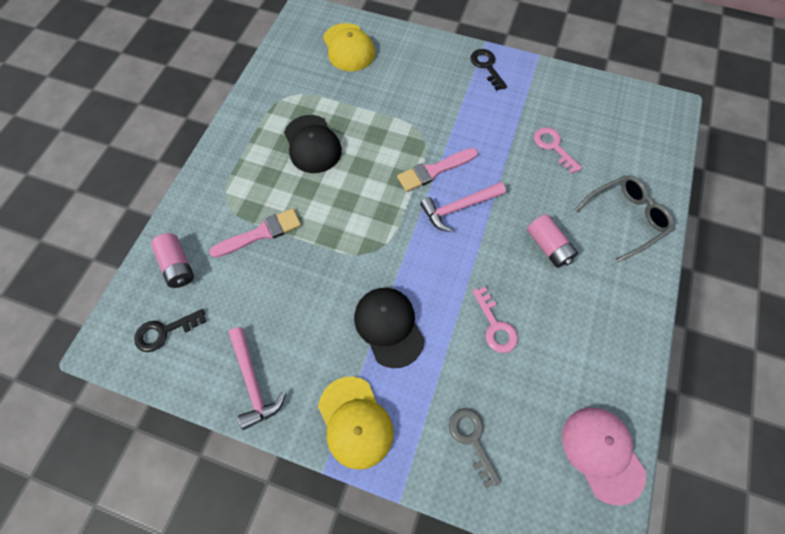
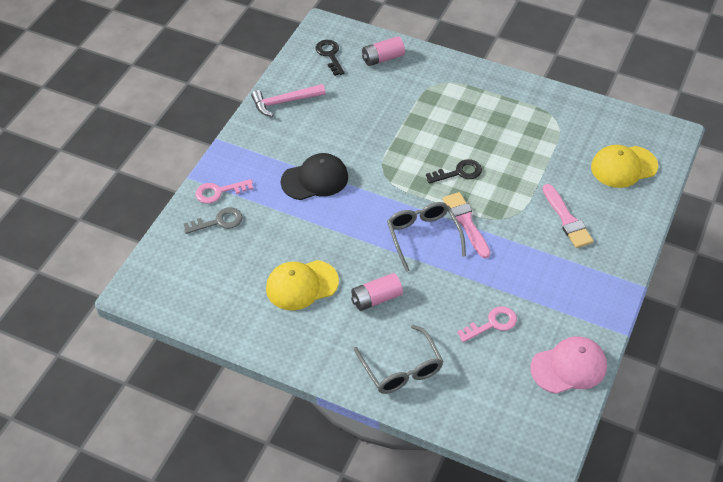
camera: 95 degrees right, 15 degrees down
(261, 233) = (407, 104): pink brush -> pink brush (567, 219)
(312, 144) = (498, 137): black cap -> none
(355, 422) = (245, 156): yellow cap -> yellow cap (301, 285)
(459, 208) = (423, 236): pink hammer -> grey glasses
(487, 66) = (604, 281): black key -> black key (458, 173)
(495, 325) = (305, 248): pink key -> pink key (219, 192)
(602, 453) = (191, 301): pink cap -> pink cap (569, 367)

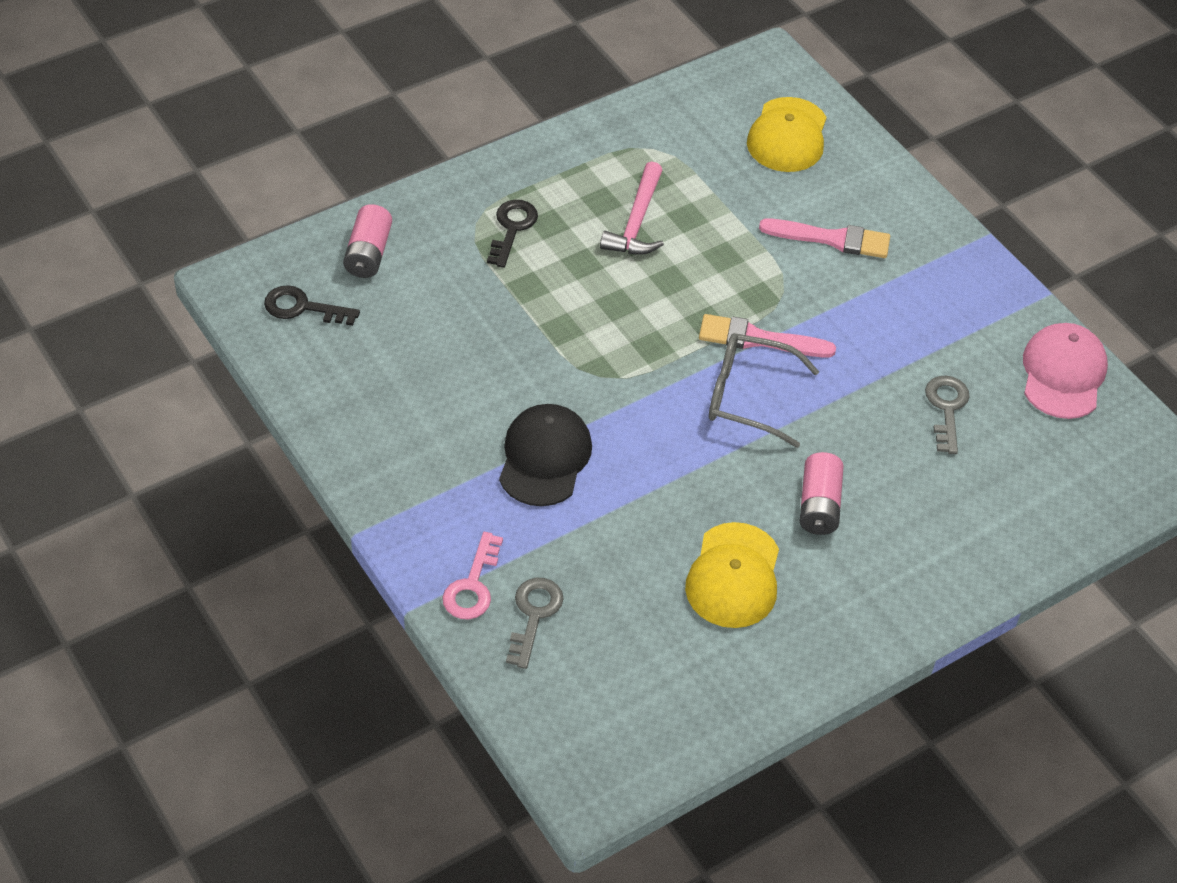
camera: 60 degrees left, 0 degrees up
(284, 102) = (353, 412): pink hammer -> pink hammer (636, 222)
(401, 369) = (955, 542): grey glasses -> none
(458, 173) = (664, 296): black key -> black key (512, 229)
(492, 324) = (946, 409): pink key -> grey key

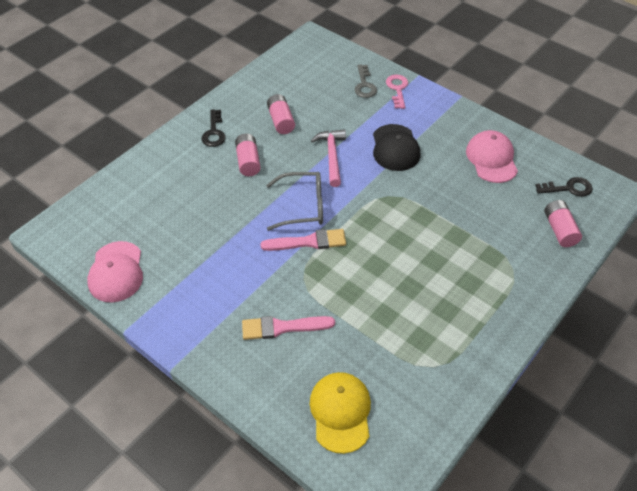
camera: 165 degrees right, 0 degrees up
(390, 390) = (491, 159): none -> pink cap
(512, 229) = (489, 272): black key -> black key (214, 132)
(636, 222) = (415, 301): pink hammer -> pink hammer (332, 156)
(733, 576) = (281, 121): yellow cap -> pink battery
(946, 409) = (187, 230): grey key -> none

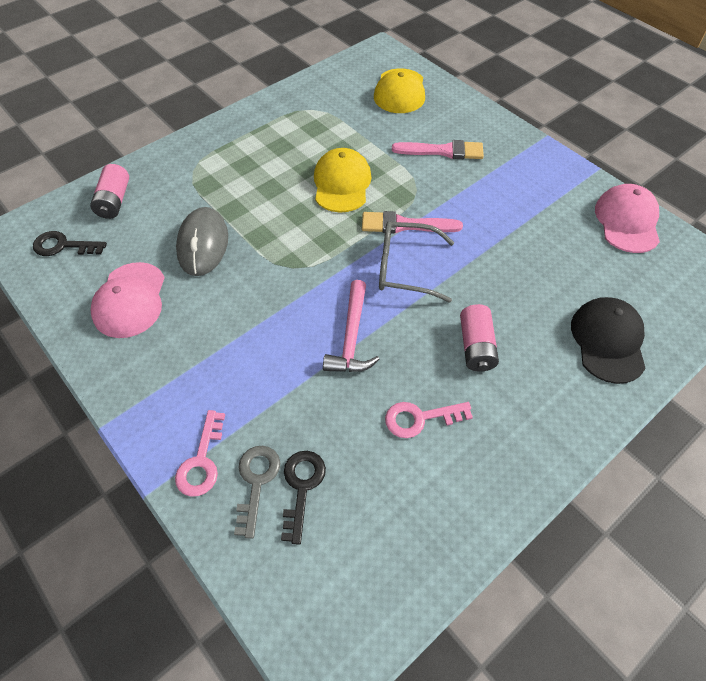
camera: 170 degrees left, 5 degrees up
(214, 132) = (532, 411): black key -> black key (302, 487)
(281, 121) = (420, 418): pink battery -> pink key
(372, 275) = (342, 184): none -> yellow cap
(395, 148) = (255, 338): black cap -> black cap (608, 341)
(464, 203) = (203, 244): none -> grey mouse

